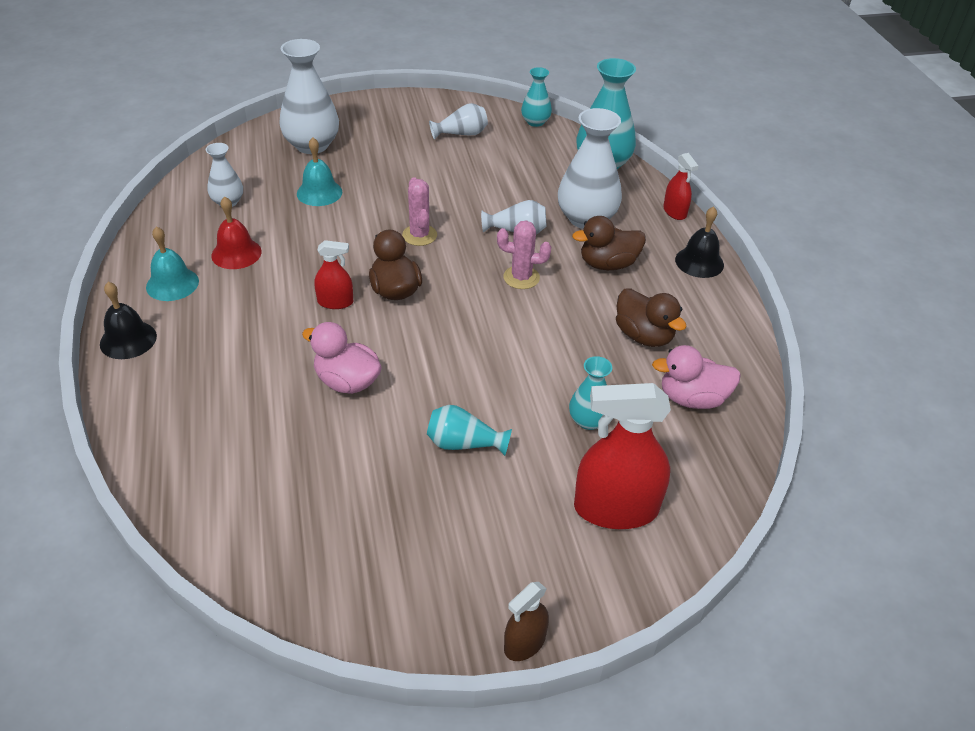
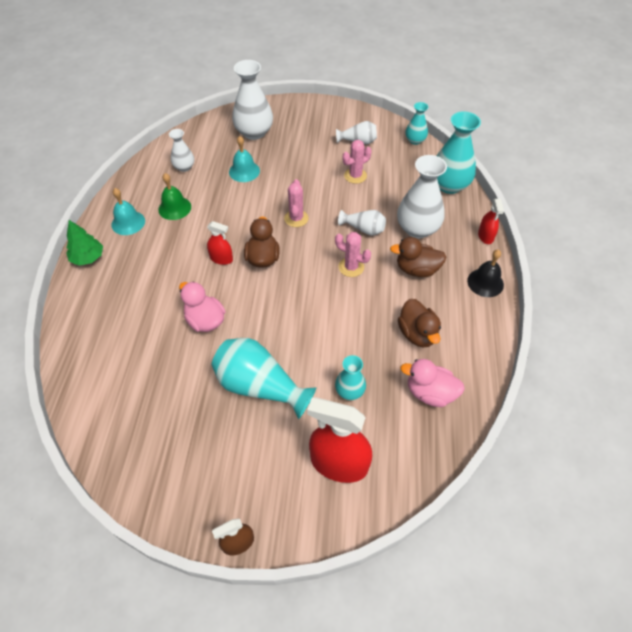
camera: 20 degrees right, 10 degrees up
(128, 340) = (88, 258): black bell -> green tree
(236, 253) = (174, 208): red bell -> green bell
(464, 444) = (260, 386): turquoise vase -> turquoise vase, size x1.82
(476, 173) = (355, 176): none -> pink cactus

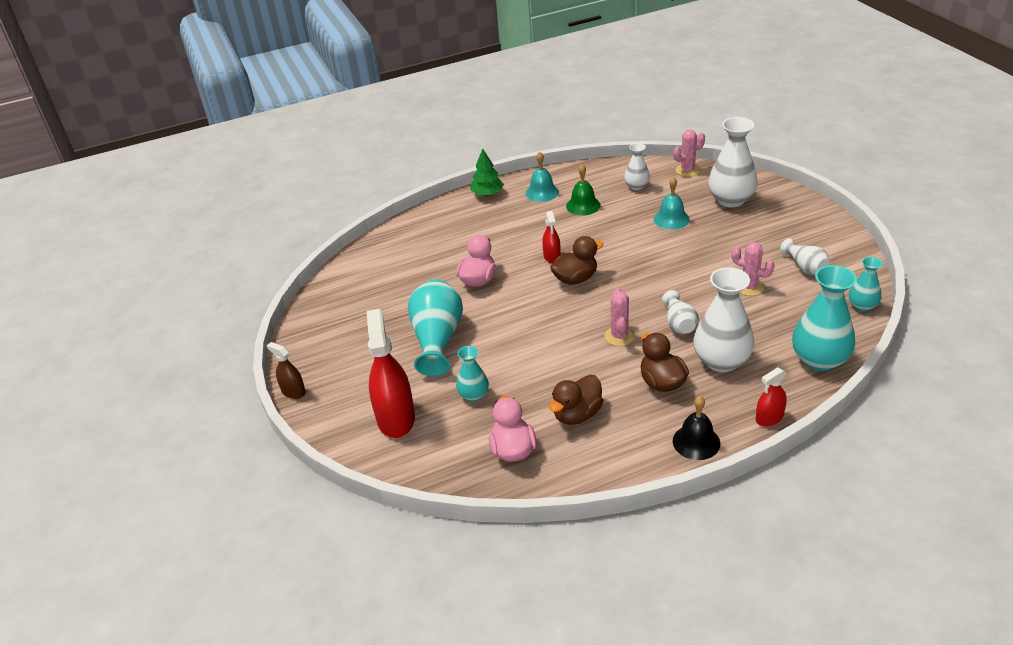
camera: 65 degrees right, 15 degrees down
(296, 218) = (645, 276): pink cactus -> pink cactus (687, 170)

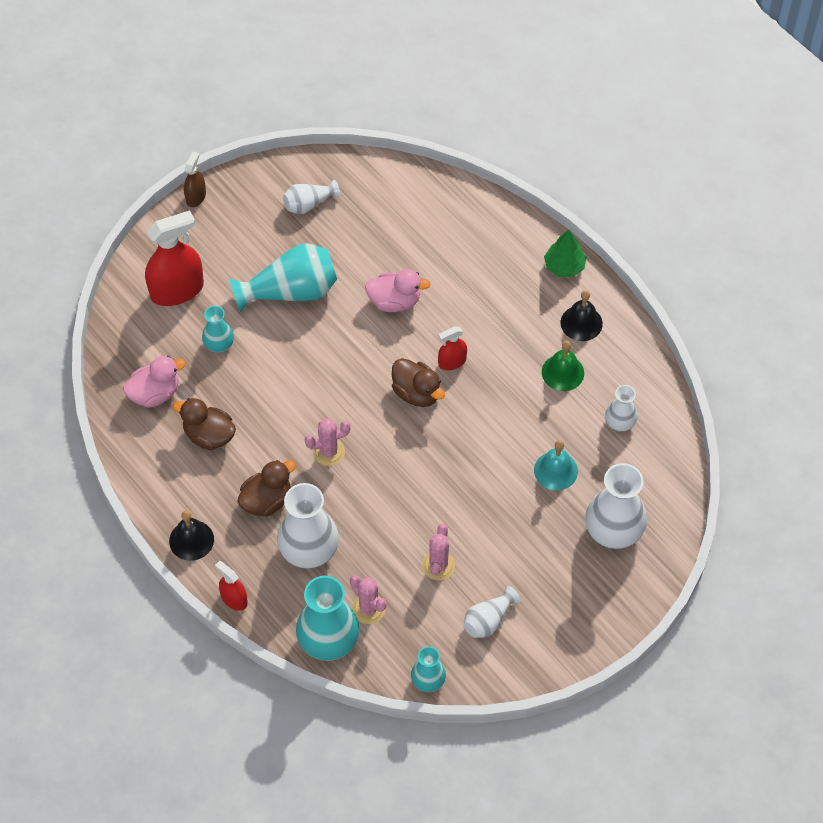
camera: 70 degrees right, 20 degrees up
(542, 192) = (581, 323): turquoise bell -> black bell
(679, 324) = (360, 504): white vase -> white vase (309, 204)
(687, 170) = (671, 474): pink cactus -> pink cactus (368, 609)

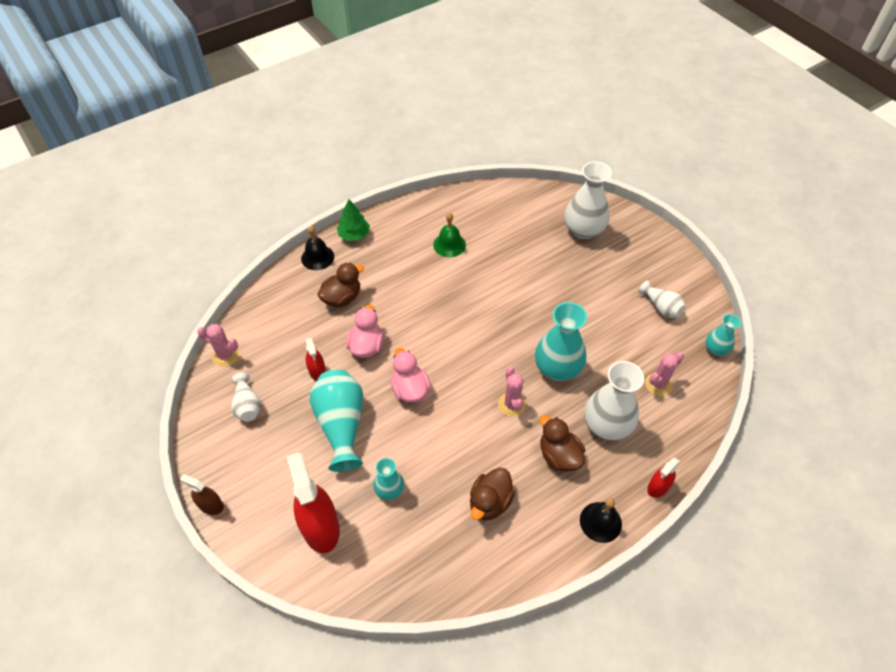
camera: 85 degrees left, 5 degrees down
(155, 393) = (439, 552): pink duck -> pink duck (410, 389)
(328, 640) = (690, 415): turquoise vase -> turquoise vase (557, 368)
(417, 393) = (459, 337): brown duck -> brown duck (342, 298)
(438, 565) = (617, 335): pink cactus -> pink cactus (225, 355)
(452, 362) = (431, 311): red spray bottle -> red spray bottle (317, 371)
(555, 470) = (534, 256): turquoise bell -> none
(581, 323) = (407, 230): black bell -> black bell (317, 257)
(620, 422) = (495, 217): white vase -> none

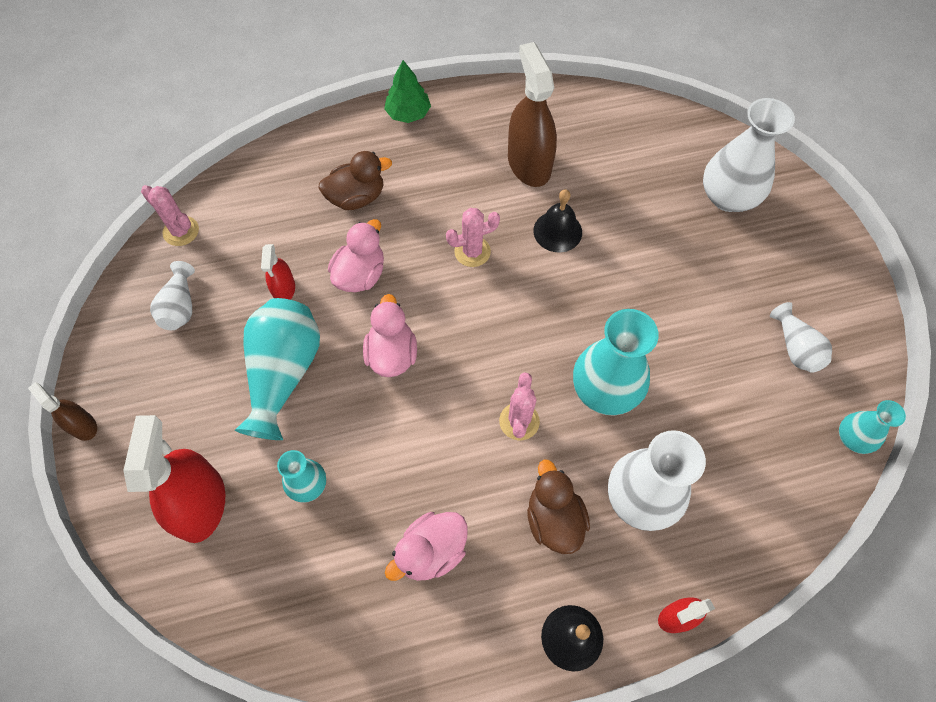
camera: 20 degrees right, 10 degrees up
(317, 257) = (348, 131): black bell -> black bell (557, 231)
(449, 245) = (529, 164): green bell -> brown spray bottle
(490, 502) = (431, 551): brown duck -> pink duck
(658, 384) = (742, 463): pink cactus -> pink cactus (472, 252)

